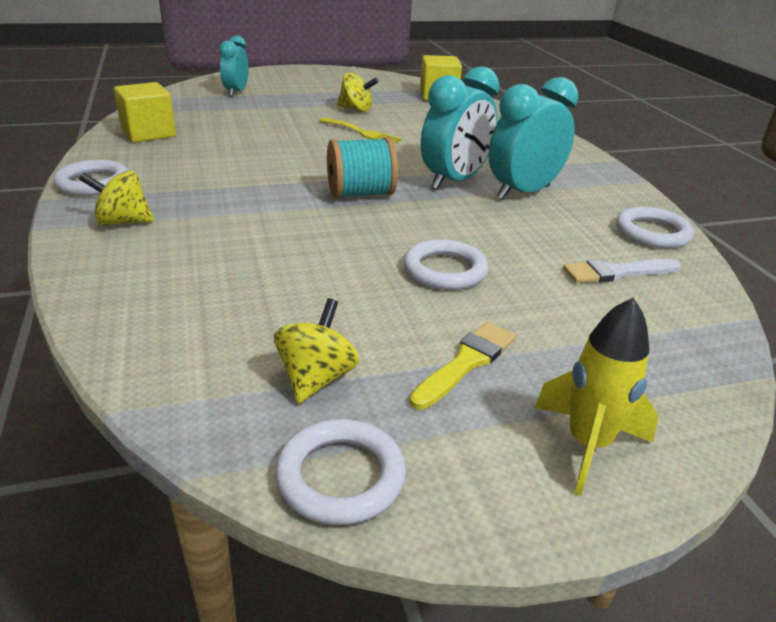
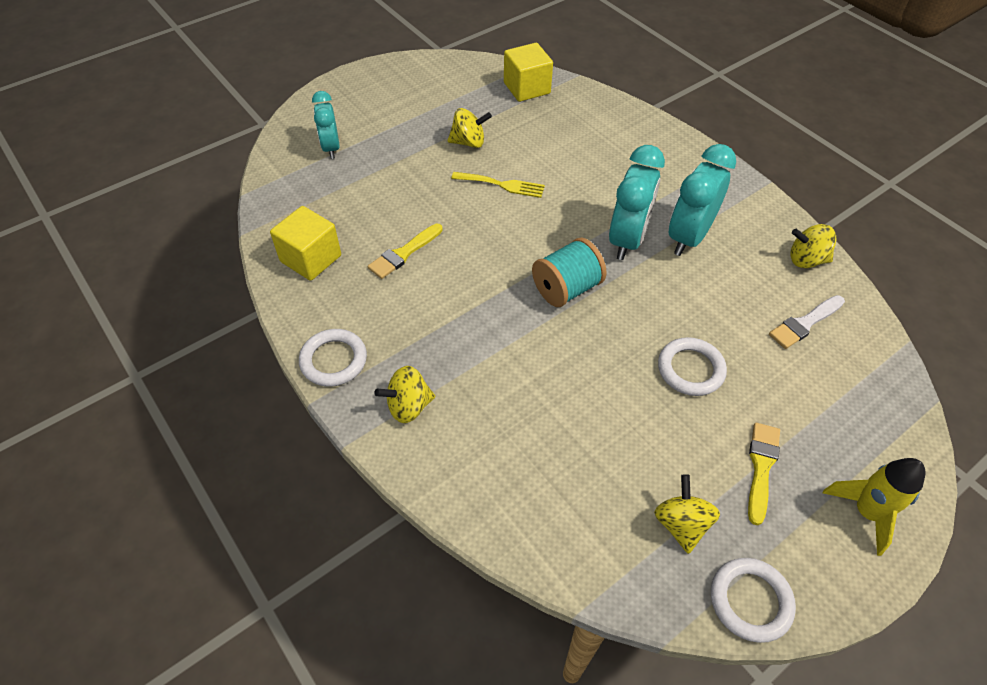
camera: 20 degrees left, 20 degrees up
(230, 146) = (404, 253): none -> yellow brush
(652, 233) = (806, 260): white ring -> yellow spinning top

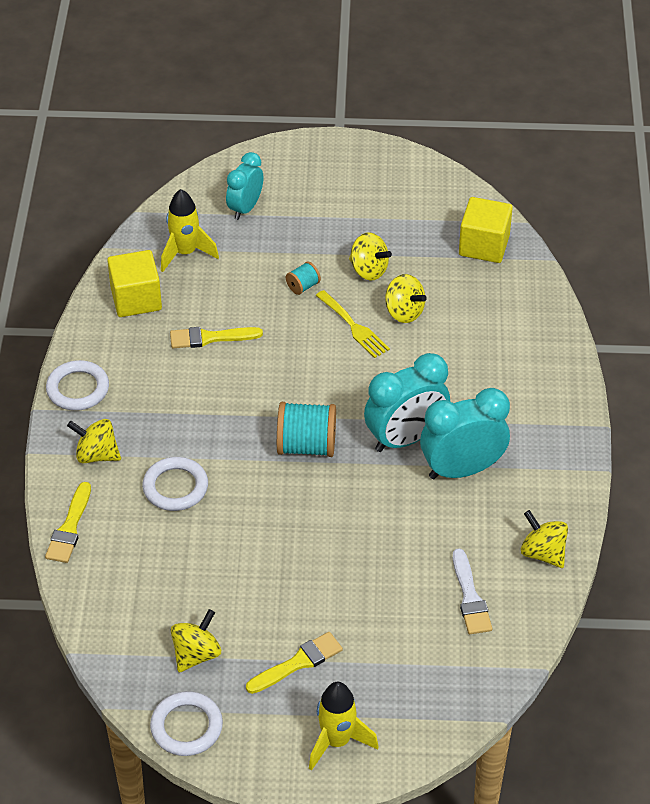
camera: 40 degrees right, 5 degrees down
(316, 203) = (185, 253): none -> yellow rocket
(434, 178) = (303, 286): none -> turquoise spool
(452, 489) = (69, 528): none -> yellow brush
(525, 156) = (404, 312): none -> yellow spinning top
(690, 369) = (330, 566): white ring -> white ring (175, 487)
(804, 323) = (470, 597): white brush -> white brush turned 105 degrees counterclockwise

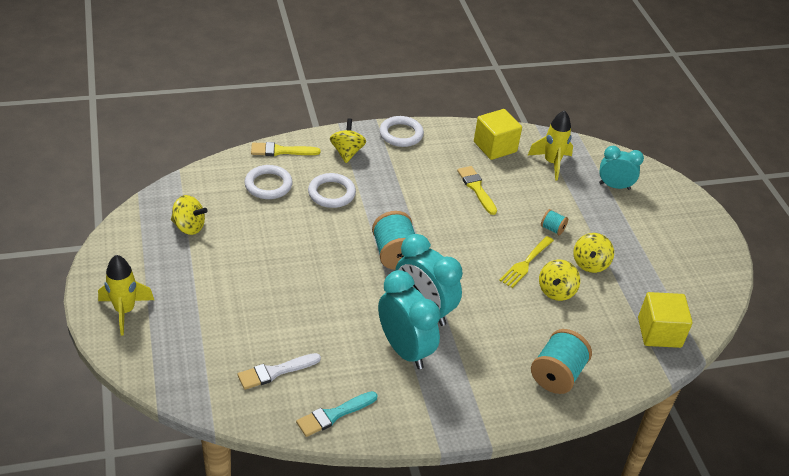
camera: 70 degrees right, 5 degrees down
(186, 727) = (127, 232): white ring -> white ring (268, 185)
(298, 663) = (191, 280): yellow brush -> none
(524, 346) = (557, 375): none -> turquoise spool
(543, 553) = (334, 415): yellow spinning top -> turquoise brush

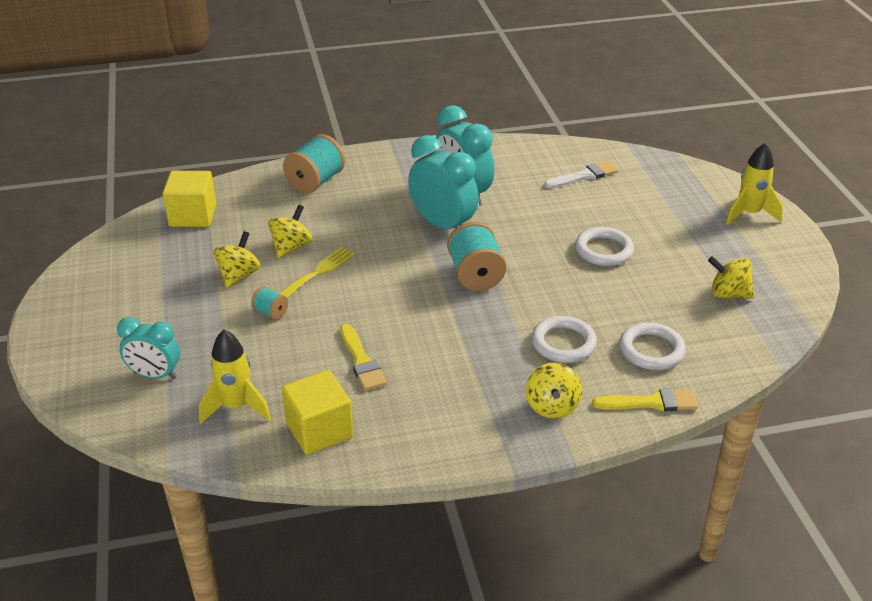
camera: 175 degrees left, 5 degrees down
(334, 415) = (525, 152): turquoise brush -> none
(401, 134) = (470, 444): white ring -> white ring (603, 250)

